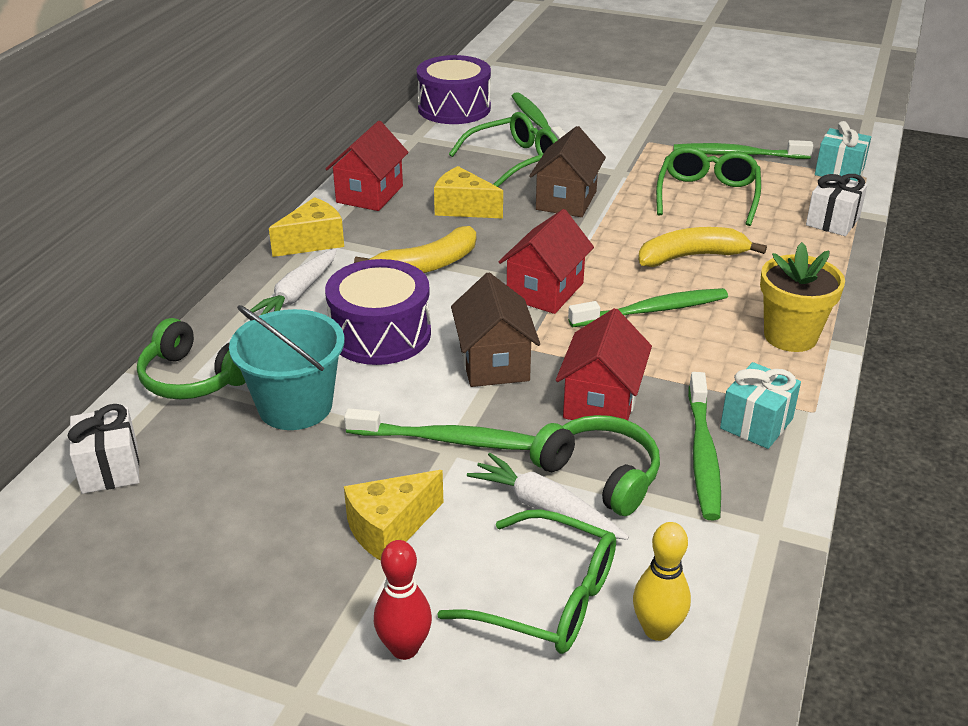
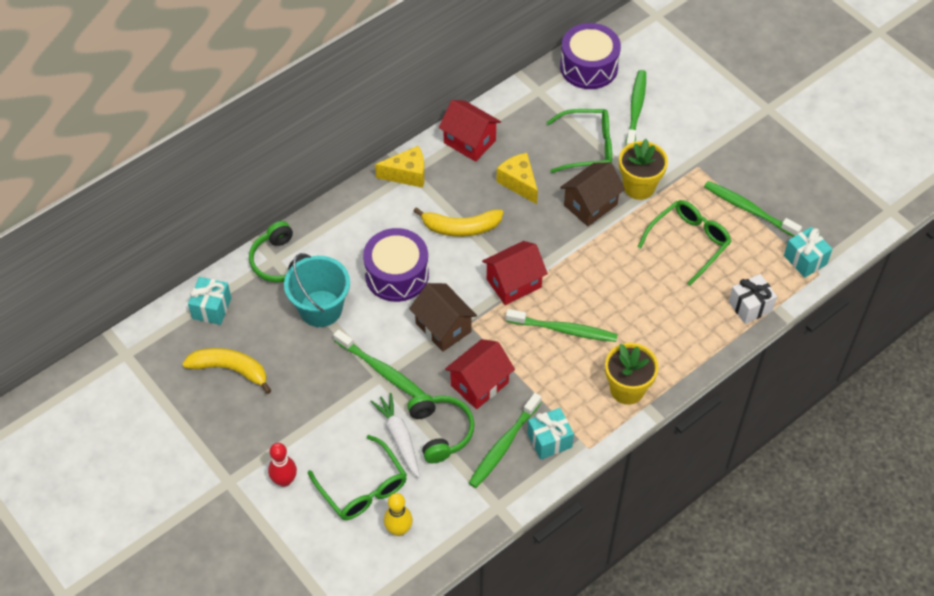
camera: 30 degrees right, 20 degrees up
(110, 469) = (212, 308): white gift -> turquoise gift
(297, 294) = (371, 219): white carrot -> none
(370, 194) = (469, 141): red house -> red house turned 75 degrees clockwise
(389, 529) = (318, 412): yellow cheese -> none
(494, 363) = (443, 327): brown house -> brown house turned 60 degrees counterclockwise
(604, 172) = (639, 187): none -> yellow flower pot
(691, 256) = (627, 295): yellow banana -> yellow banana (230, 369)

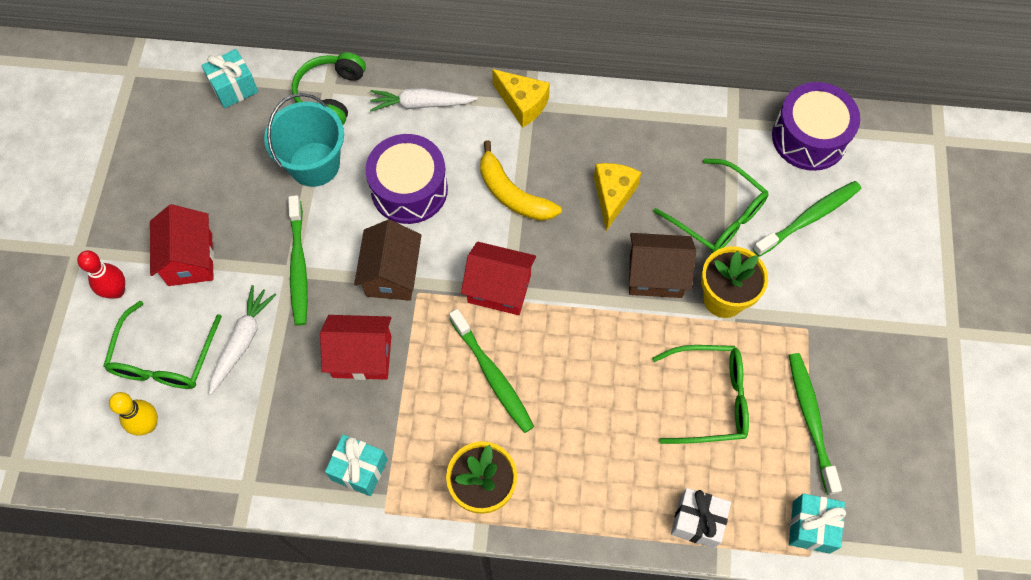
camera: 45 degrees right, 10 degrees up
(230, 369) = (187, 154): yellow banana -> none
(345, 223) = (421, 104): none -> white carrot
(441, 431) = (281, 369): green headphones -> none
(469, 141) = (612, 119): red house -> red house (190, 259)
(503, 445) = (316, 434): green toothbrush -> none

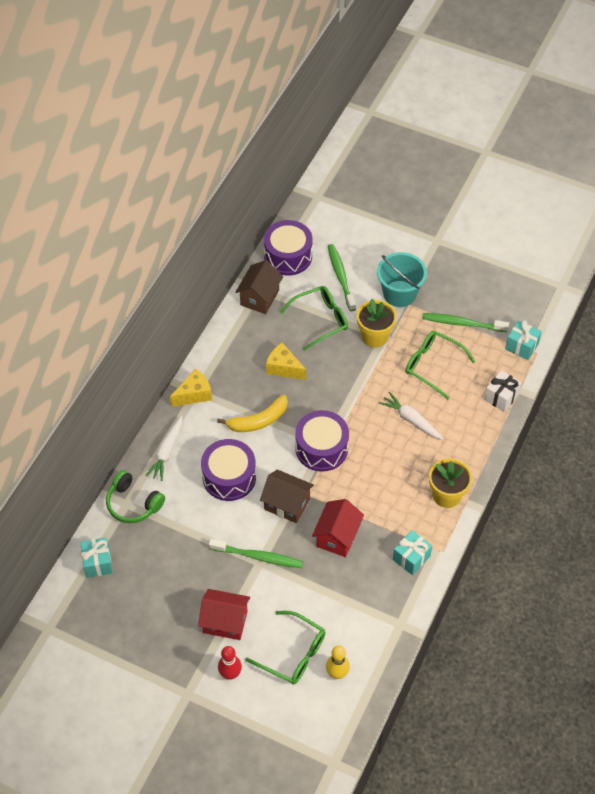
camera: 70 degrees left, 10 degrees down
(242, 341) = (299, 603): white carrot -> white carrot (411, 420)
(314, 164) = (184, 528): turquoise bucket -> turquoise bucket (399, 294)
(492, 375) = (377, 469): green toothbrush -> none
(499, 289) = (321, 448): red house -> purple drum
(655, 276) = (346, 364): brown house -> brown house (260, 297)
(709, 399) = (433, 366): green glasses -> green glasses turned 75 degrees counterclockwise

